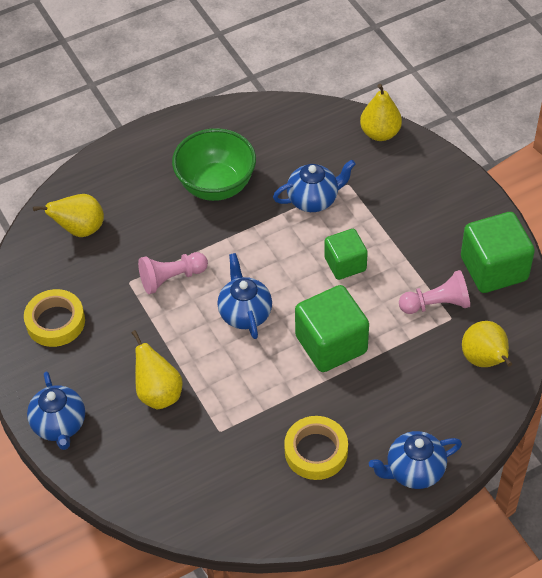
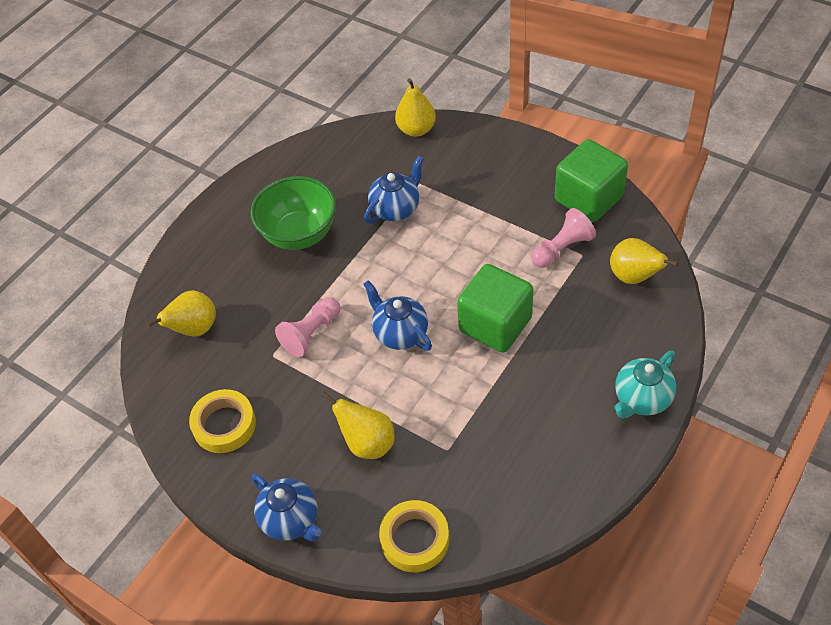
camera: 25 degrees left, 0 degrees up
(316, 451) = (546, 424): yellow tape -> yellow tape (415, 539)
(345, 264) = (461, 251): green cube -> none
(414, 471) = (641, 399): blue teapot -> turquoise teapot

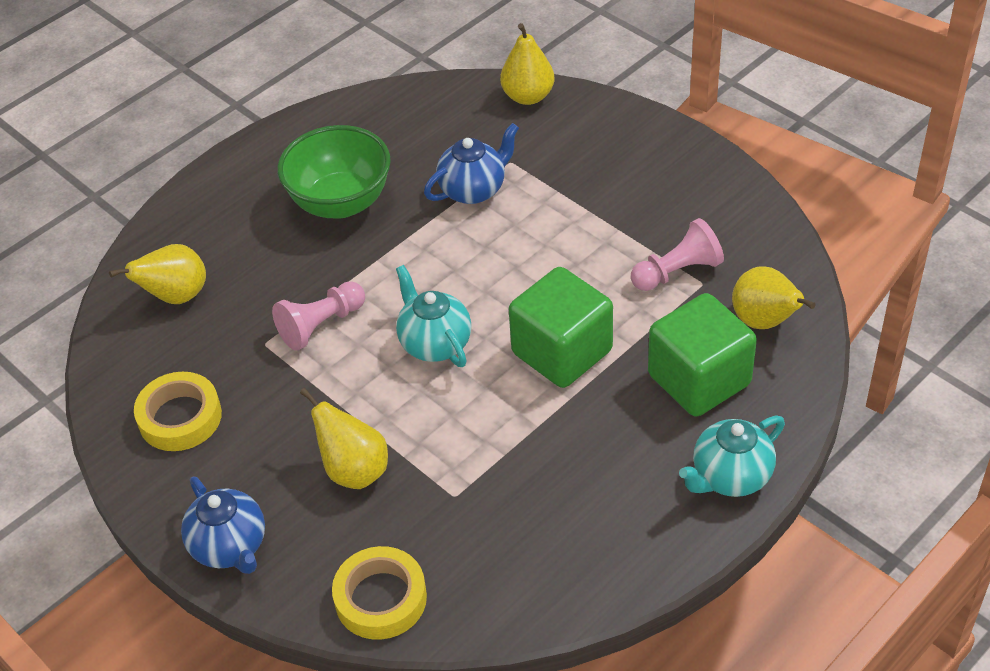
camera: 10 degrees right, 5 degrees down
(400, 333) = (435, 343): blue teapot -> turquoise teapot
(588, 198) = (731, 214): green cube -> green cube (699, 379)

